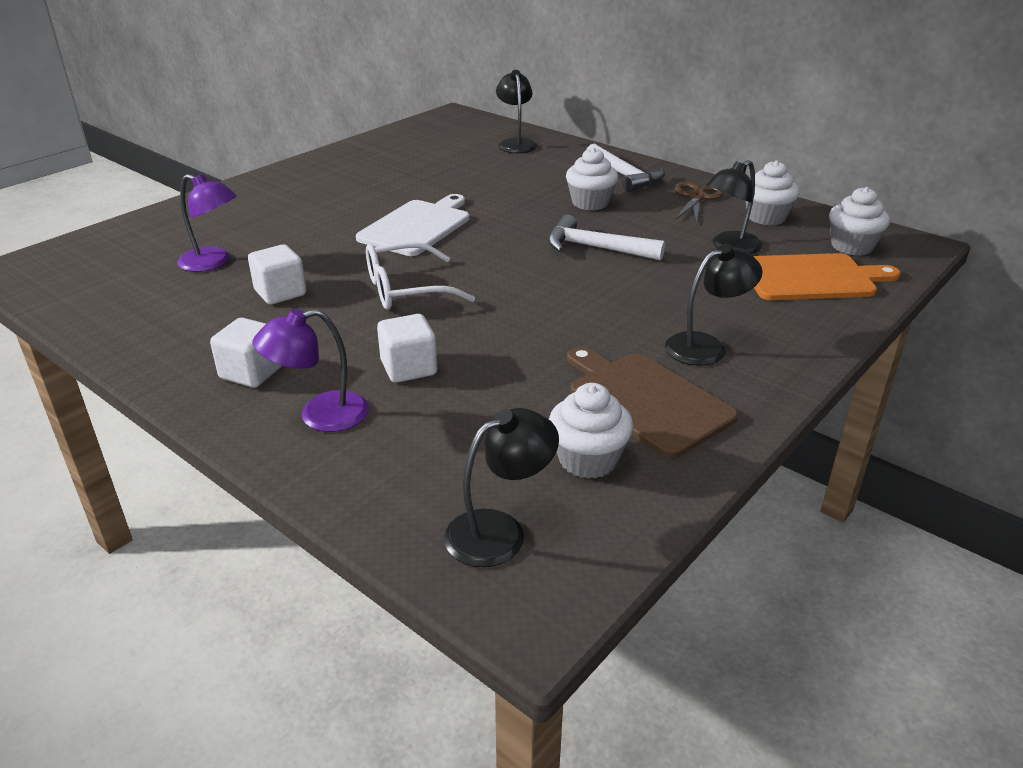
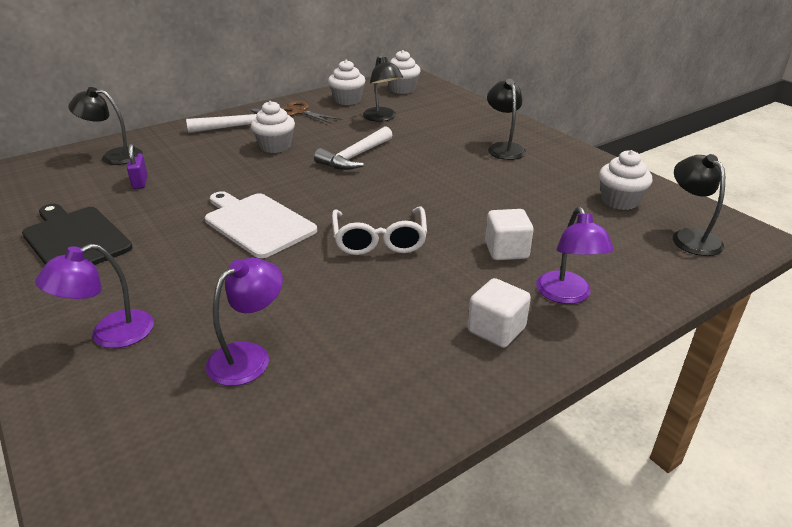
camera: 75 degrees left, 0 degrees up
(239, 210) = (110, 335): none -> purple lamp
(280, 293) = (350, 309): white cube -> none
(366, 167) = (75, 239): none -> black cutting board
(471, 165) = (140, 182): none -> purple padlock
(645, 400) = (560, 175): brown cutting board -> none
(812, 278) = (435, 106): orange cutting board -> none

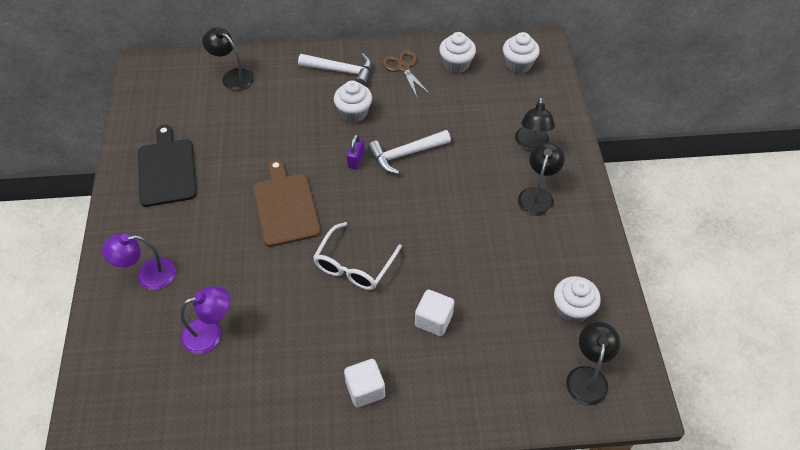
camera: 30 degrees right, 20 degrees up
(140, 182) = (234, 120): purple padlock -> purple padlock (356, 160)
(257, 223) = (285, 206): white cutting board -> brown cutting board
(382, 118) = (467, 105): black lamp -> black lamp (531, 144)
(567, 295) = (437, 385): purple lamp -> none

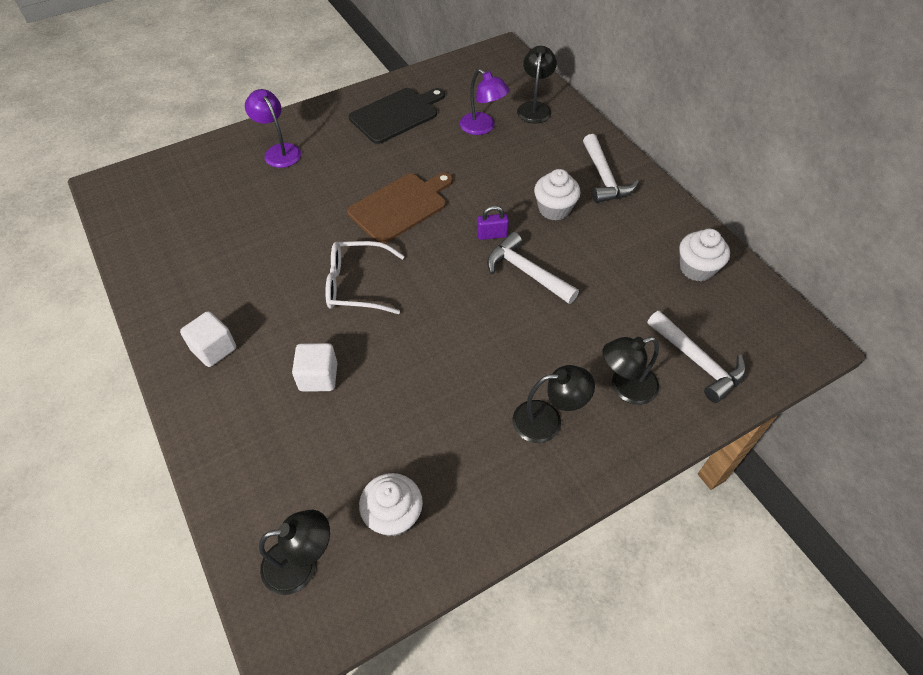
camera: 65 degrees right, 0 degrees up
(210, 333) = (236, 214): purple lamp -> purple lamp (483, 128)
(403, 67) = (651, 224): brown scissors -> none
(518, 64) = (749, 329): white cupcake -> none
(529, 100) = (697, 362): none -> white hammer

